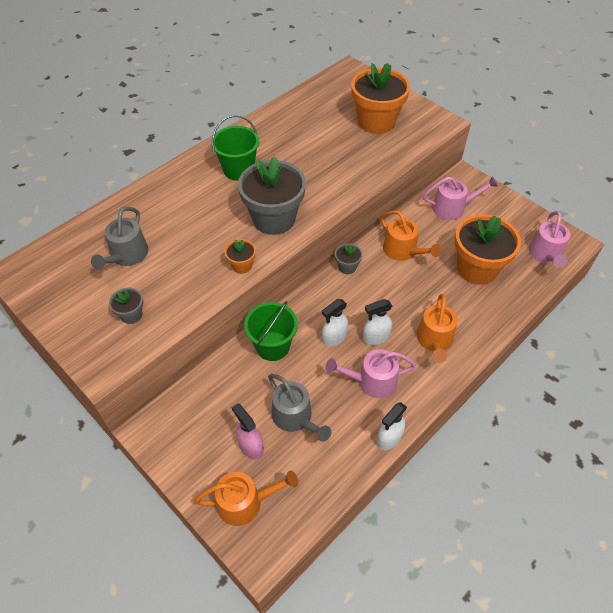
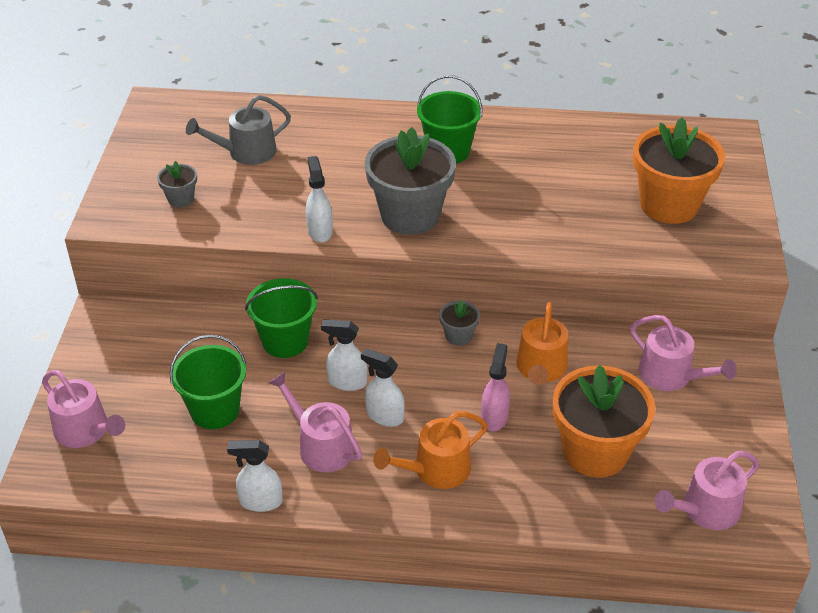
camera: 50 degrees right, 10 degrees down
(242, 265) = (320, 231): orange flower pot -> white spray bottle
(245, 502) = (85, 431): orange watering can -> pink watering can
(251, 446) = (150, 397): pink spray bottle -> pink spray bottle (494, 417)
(295, 417) = (215, 410): grey watering can -> green bucket

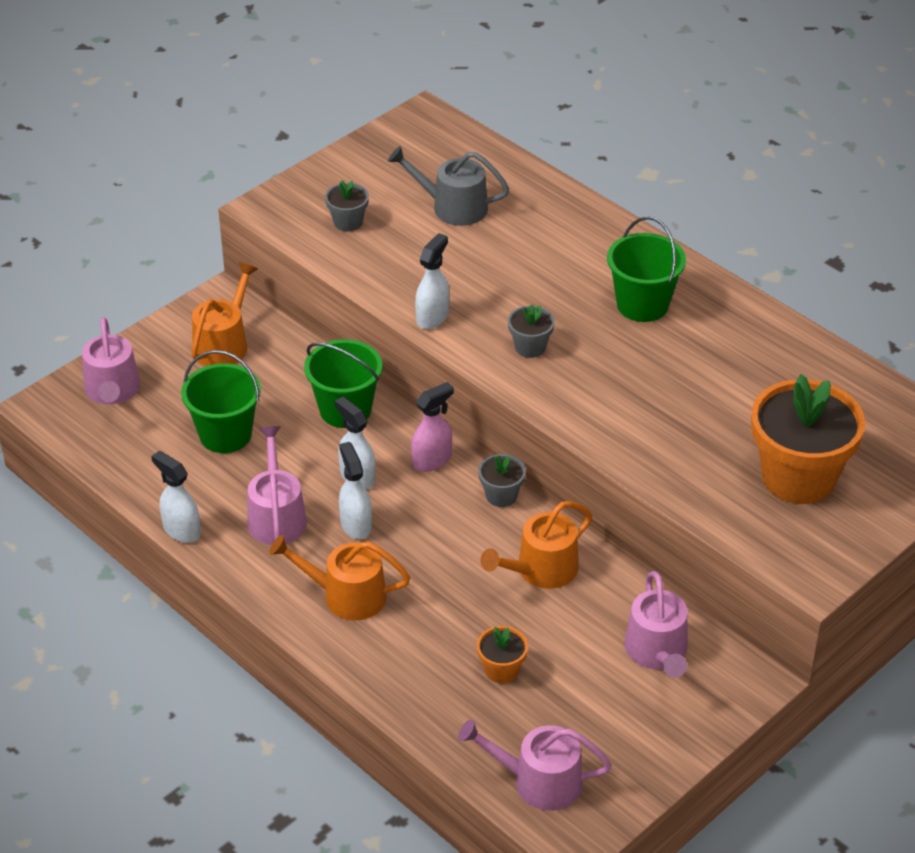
camera: 40 degrees right, 0 degrees up
(139, 346) = (224, 344): none -> orange watering can
(410, 215) = (530, 347): grey flower pot -> grey flower pot, size x0.45
(494, 417) = (448, 584): pink spray bottle -> pink spray bottle (432, 460)
(595, 451) = (501, 670): orange flower pot -> orange flower pot, size x0.45

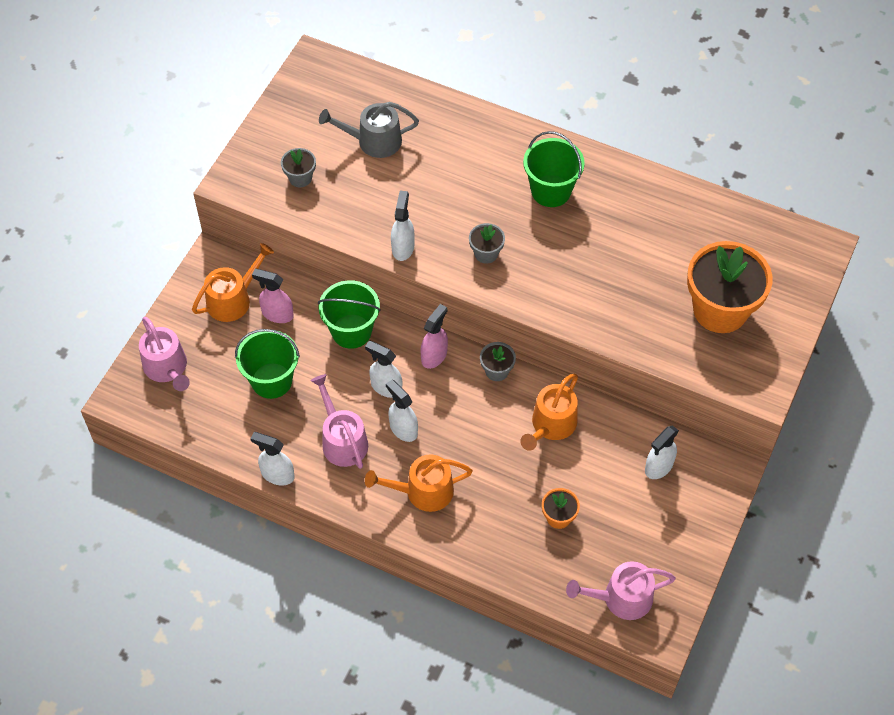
camera: 20 degrees left, 15 degrees up
(224, 344) = (233, 299): orange watering can -> orange watering can turned 45 degrees clockwise
(267, 371) = (277, 314): none -> pink spray bottle
(657, 652) = (658, 467): pink watering can -> white spray bottle

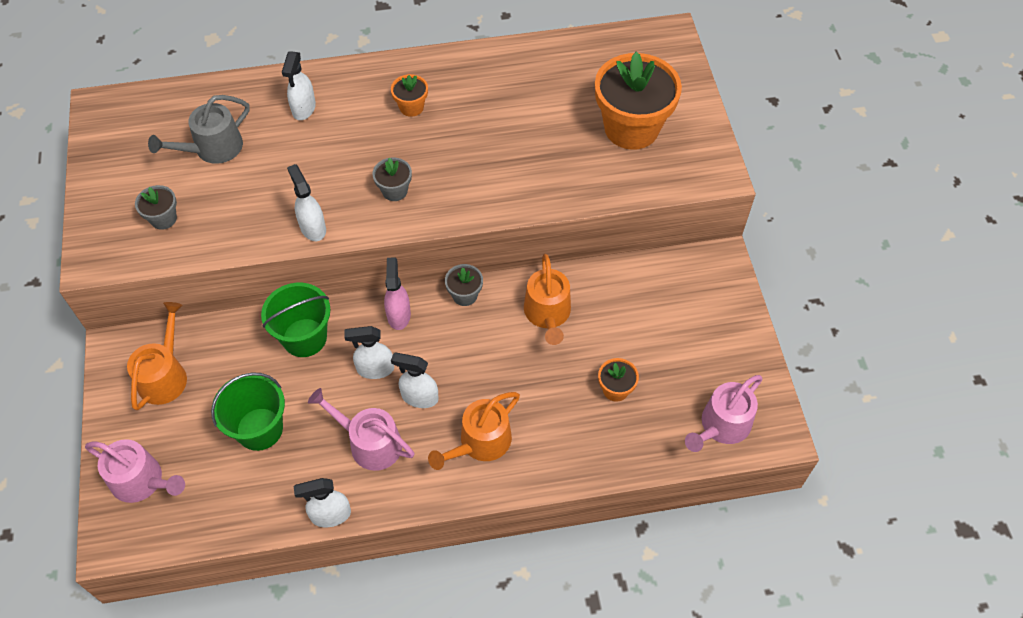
camera: 35 degrees left, 0 degrees up
(277, 314) = (220, 363): pink spray bottle -> none
(551, 191) = (411, 107): green bucket -> orange flower pot
(658, 467) = (663, 294): white spray bottle -> white spray bottle (304, 108)

